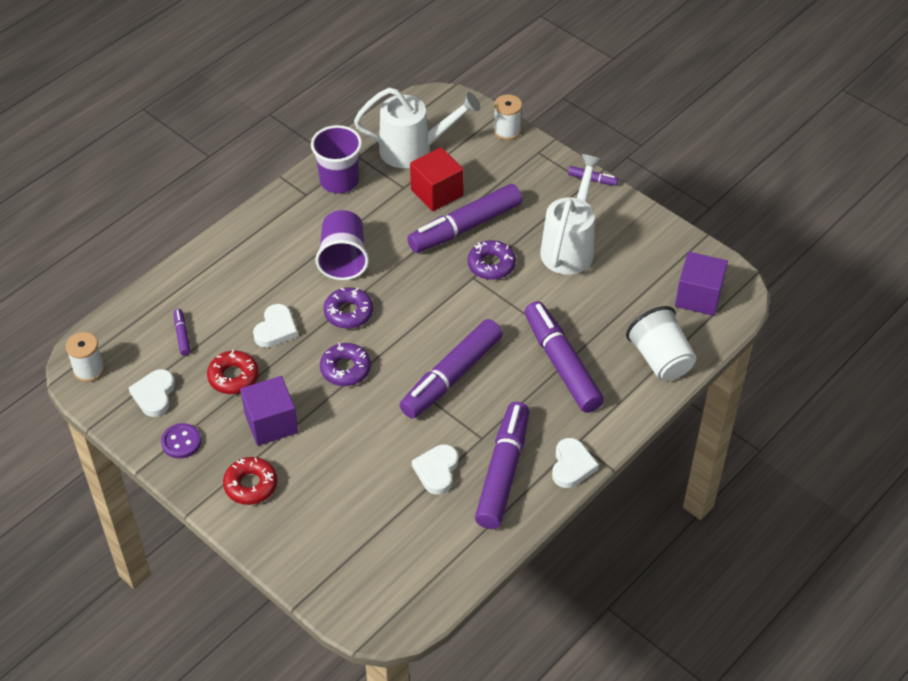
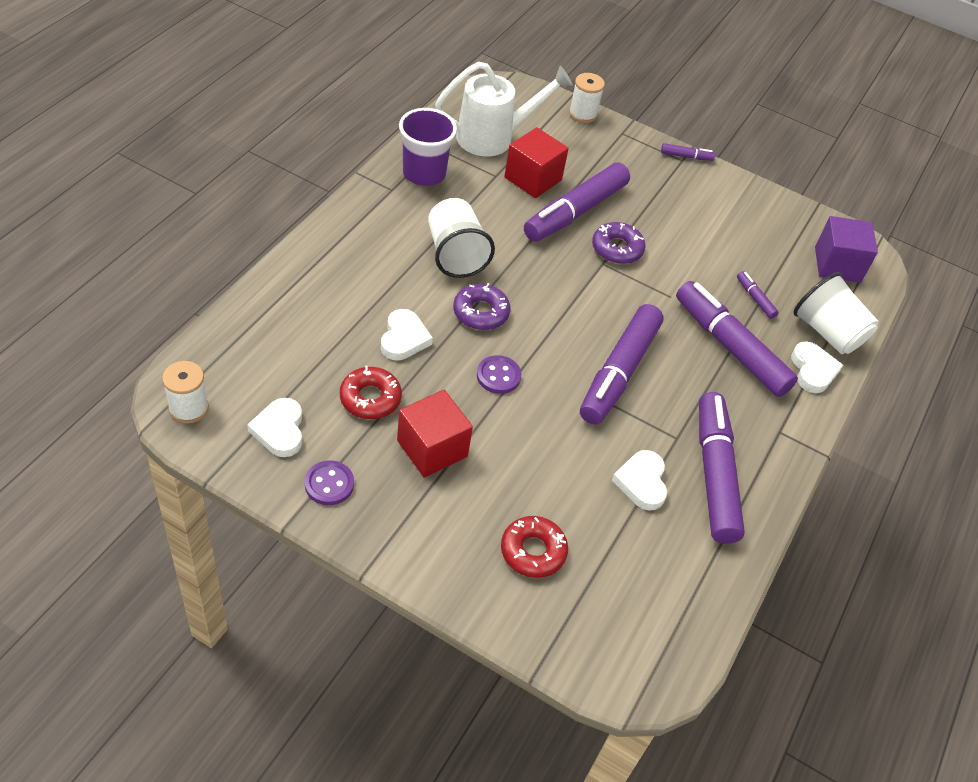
camera: 20 degrees left, 0 degrees up
(182, 335) = (294, 355): purple marker -> purple marker (755, 298)
(251, 485) = (431, 527): red donut -> red donut (533, 551)
(271, 423) = (432, 448): purple cube -> red cube
(343, 259) = (455, 254): purple cup -> white cup
(345, 369) = (498, 376): purple donut -> purple button
(569, 247) = (690, 225): white watering can -> none
(572, 466) = (785, 458): white heart -> white heart (813, 370)

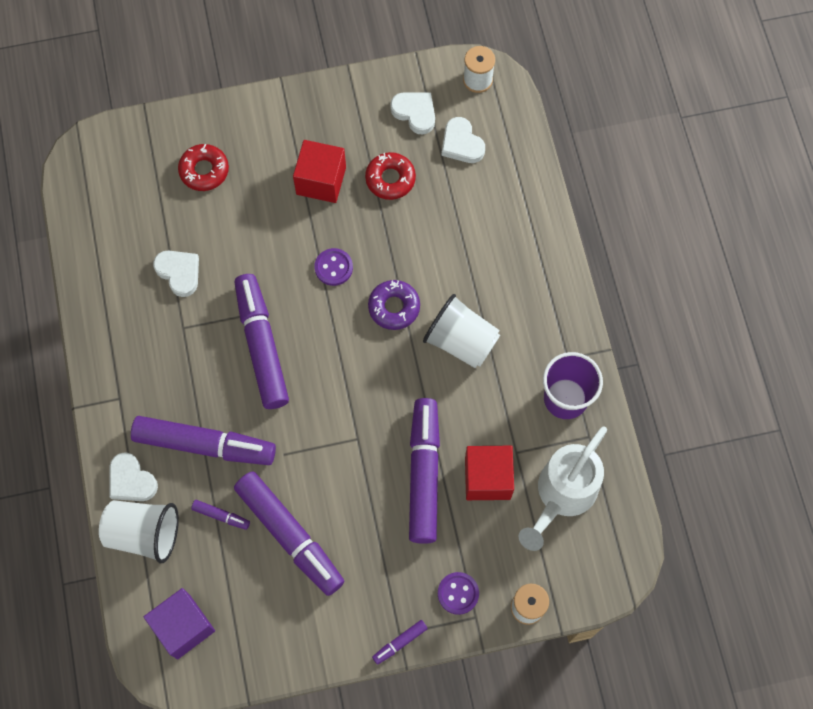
camera: 145 degrees right, 20 degrees up
(329, 484) = (352, 108): purple button -> purple button (458, 593)
(404, 338) = (418, 239): white heart -> white heart (461, 143)
(617, 249) = (360, 465): purple donut -> none
(714, 474) = (138, 321): purple marker -> purple marker (290, 535)

